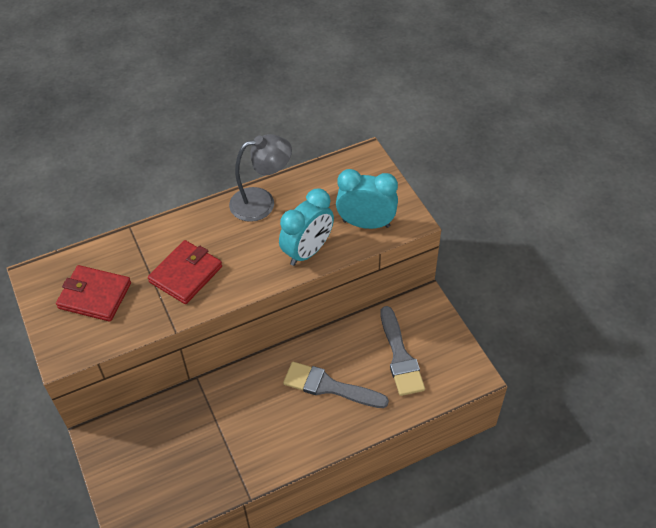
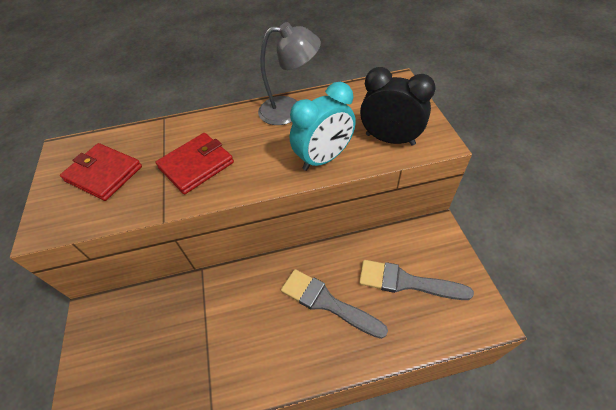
camera: 15 degrees right, 0 degrees up
(366, 223) = (390, 139): turquoise clock -> black clock
(400, 356) = (406, 282): grey brush -> grey brush turned 105 degrees clockwise

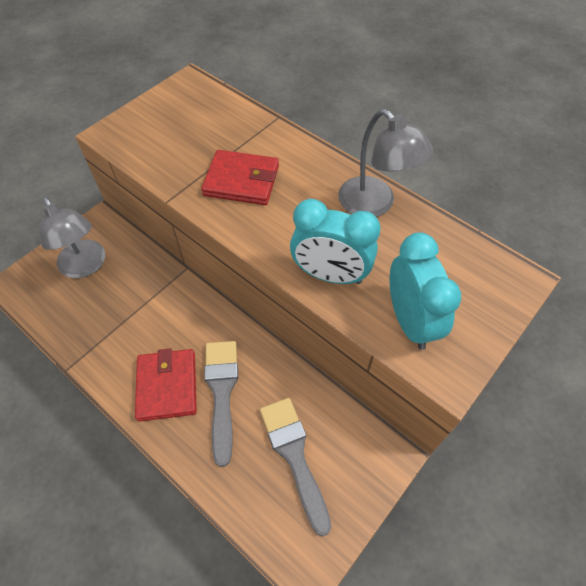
camera: 50 degrees right, 5 degrees up
(104, 174) = (184, 127): red wallet -> red wallet (167, 386)
(123, 349) = (86, 266): none -> grey lamp
(390, 139) = (410, 321): black clock -> turquoise clock

